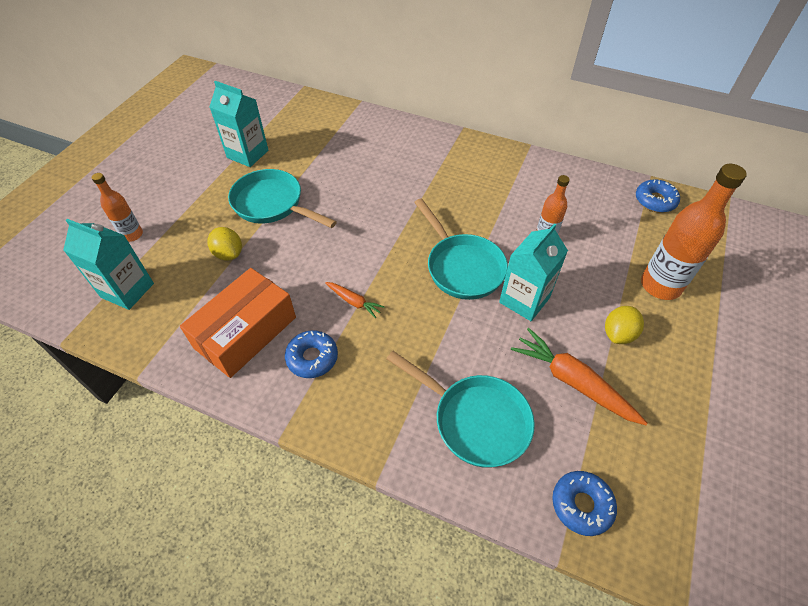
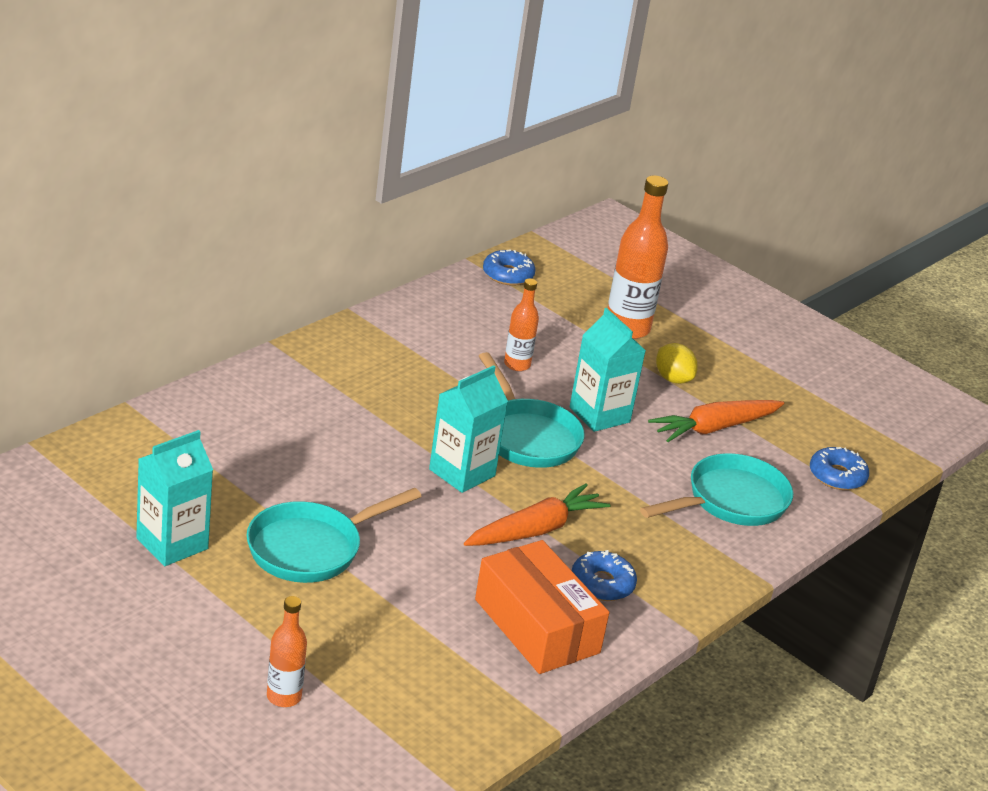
camera: 75 degrees left, 20 degrees down
(127, 290) = (401, 718): turquoise carton -> turquoise carton (462, 472)
(229, 254) = (387, 610): yellow lemon -> none
(354, 302) = (535, 530): orange carrot -> orange carrot, size x1.89
(462, 267) = (527, 436): turquoise pan -> turquoise pan turned 75 degrees clockwise

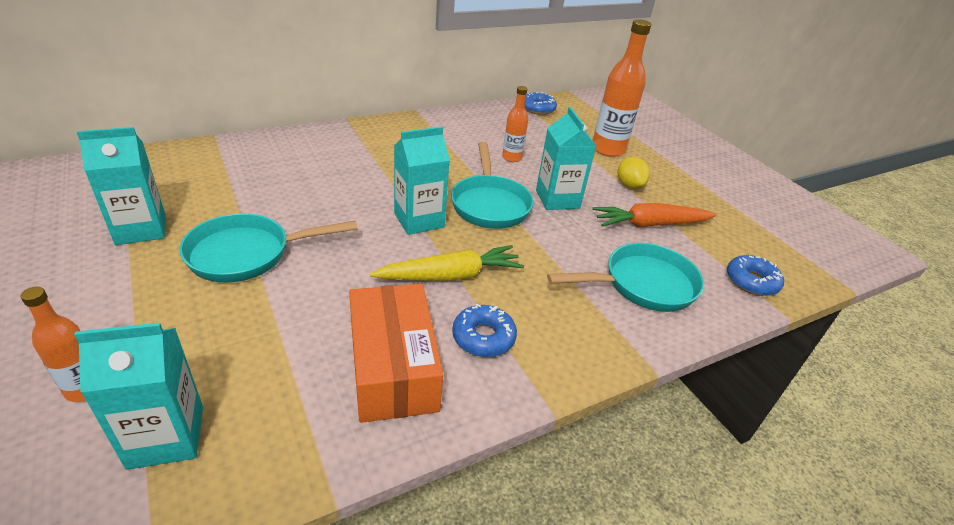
camera: 20 degrees right, 5 degrees up
(389, 716) = (166, 436): none -> turquoise carton
(535, 530) = (450, 276): orange carrot -> yellow carrot

